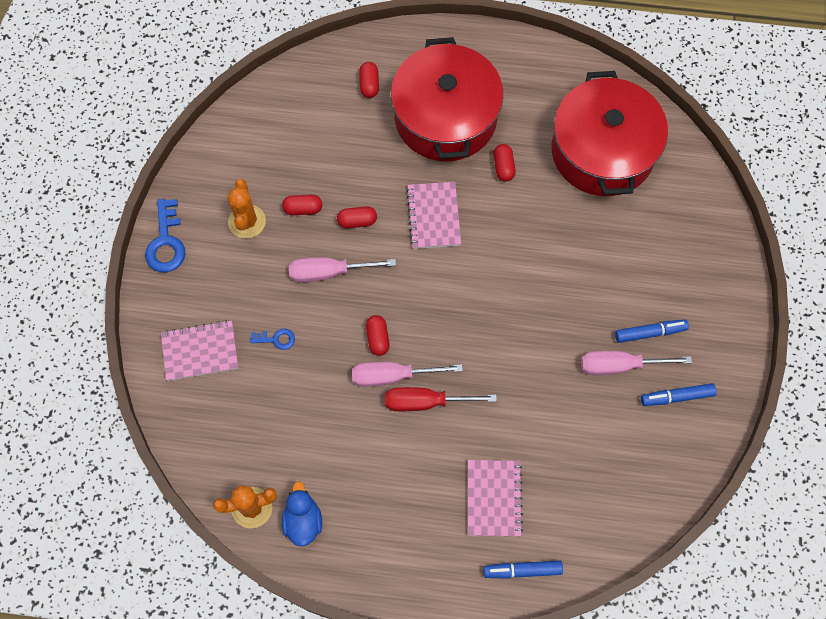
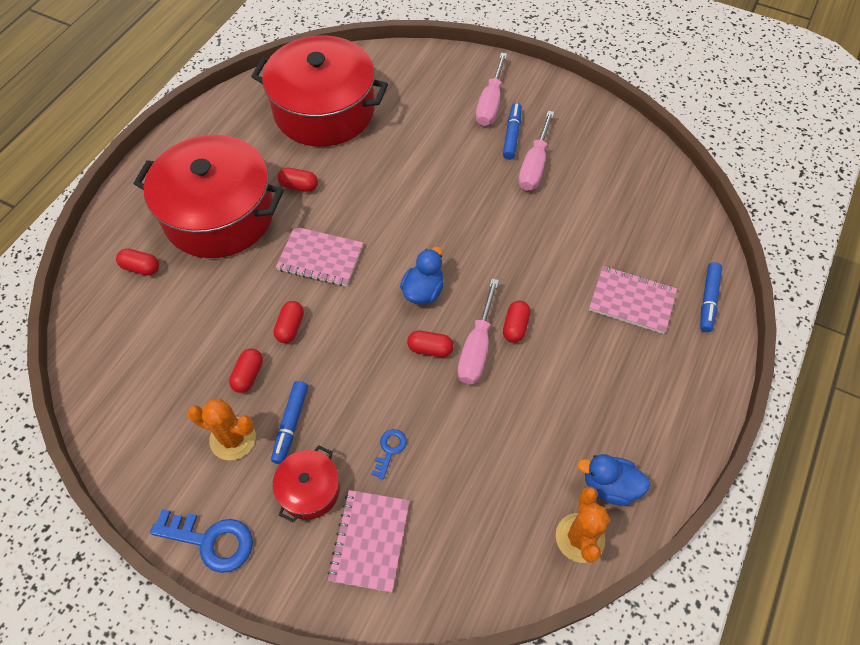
camera: 70 degrees left, 10 degrees down
(225, 293) = (309, 490): none -> red pot
(329, 272) = (335, 371): pink screwdriver -> pink screwdriver (490, 103)
(426, 402) = (515, 327): red screwdriver -> red capsule
(433, 313) = (423, 291): none -> blue duck
(677, 397) = (577, 137): blue marker -> blue marker (291, 424)

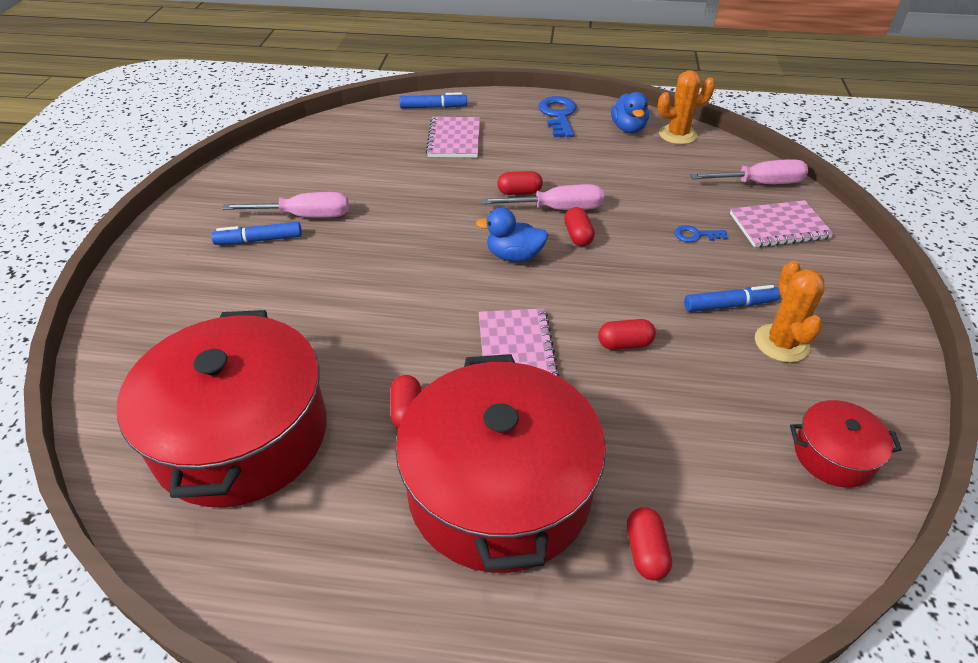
camera: 110 degrees left, 15 degrees down
(210, 540) = (881, 321): blue key -> blue key (558, 115)
(248, 375) = (707, 358): red capsule -> none
(309, 490) = (775, 272): red pot -> red pot (834, 455)
(490, 103) = (203, 267): pink screwdriver -> pink screwdriver (759, 184)

